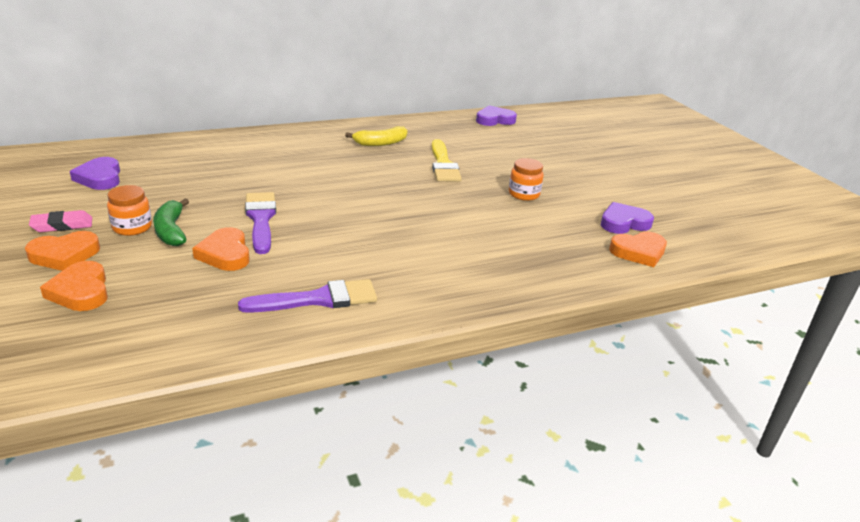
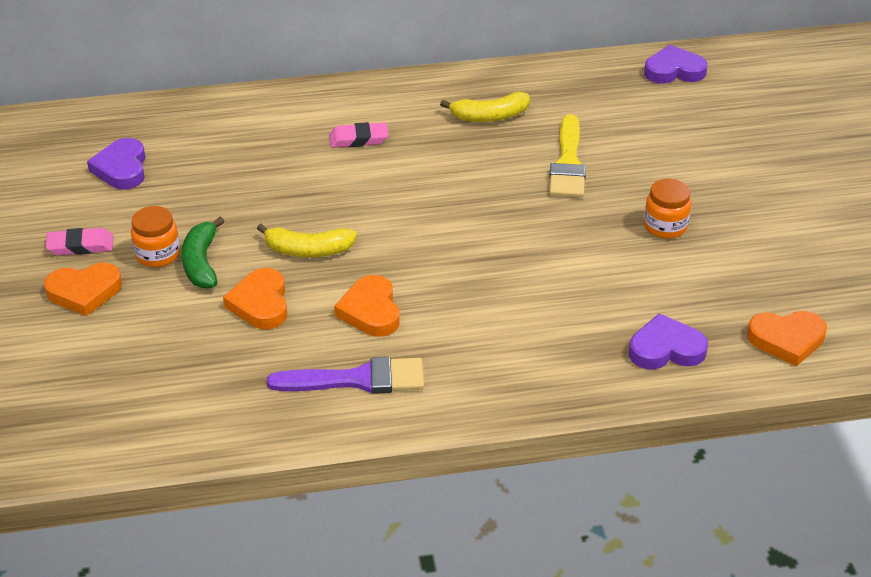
camera: 15 degrees right, 10 degrees up
(80, 291) = (102, 345): orange heart -> orange heart (370, 311)
(261, 219) = (308, 250): purple brush -> yellow banana
(289, 157) = (358, 139): none -> pink eraser
(623, 223) = (788, 287): purple heart -> purple heart (666, 349)

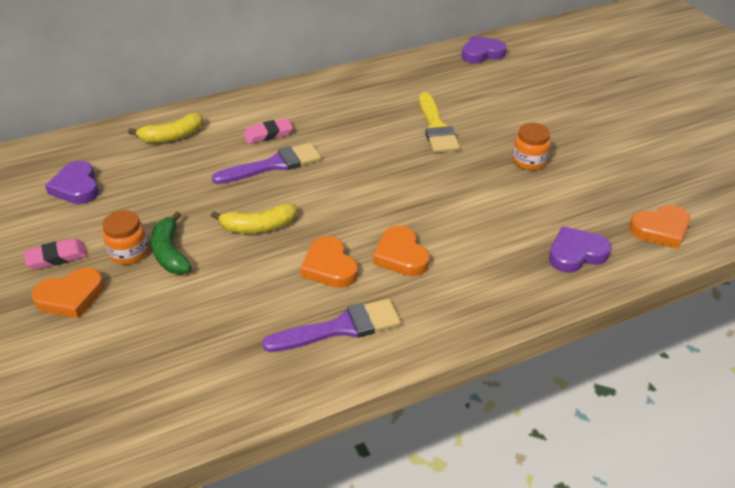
camera: 15 degrees left, 0 degrees up
(260, 303) = (233, 278): orange heart -> orange heart (401, 255)
(351, 179) = (274, 165): none -> purple brush
(490, 116) = (363, 103): yellow banana -> yellow banana (172, 136)

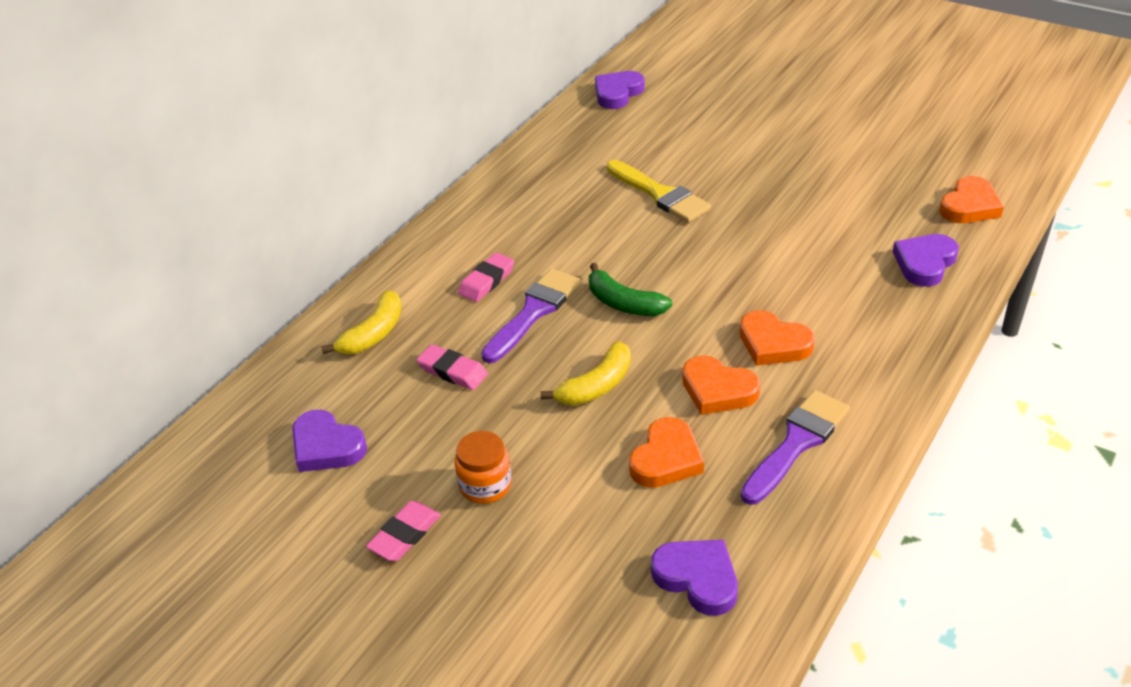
camera: 30 degrees left, 0 degrees up
(71, 297) = (478, 567): orange heart -> orange heart (666, 459)
(170, 253) = (533, 462): green banana -> green banana (623, 303)
(179, 377) = (697, 578): none -> purple heart
(189, 178) = (453, 371): none -> pink eraser
(529, 161) = (788, 191): orange jar -> none

